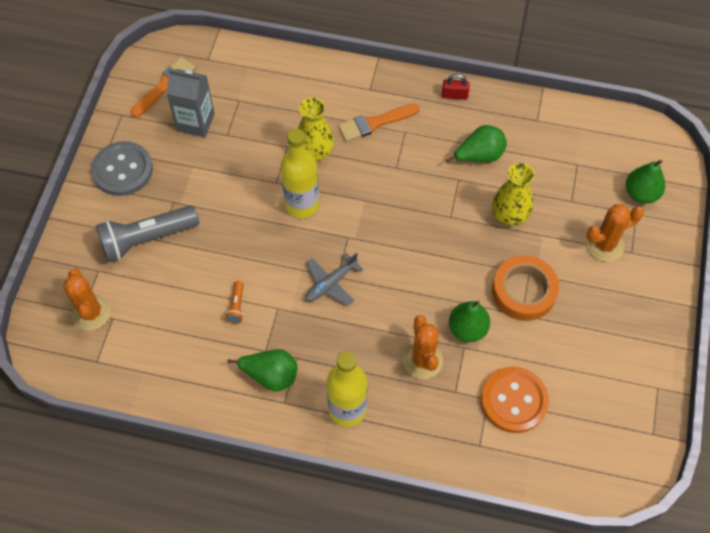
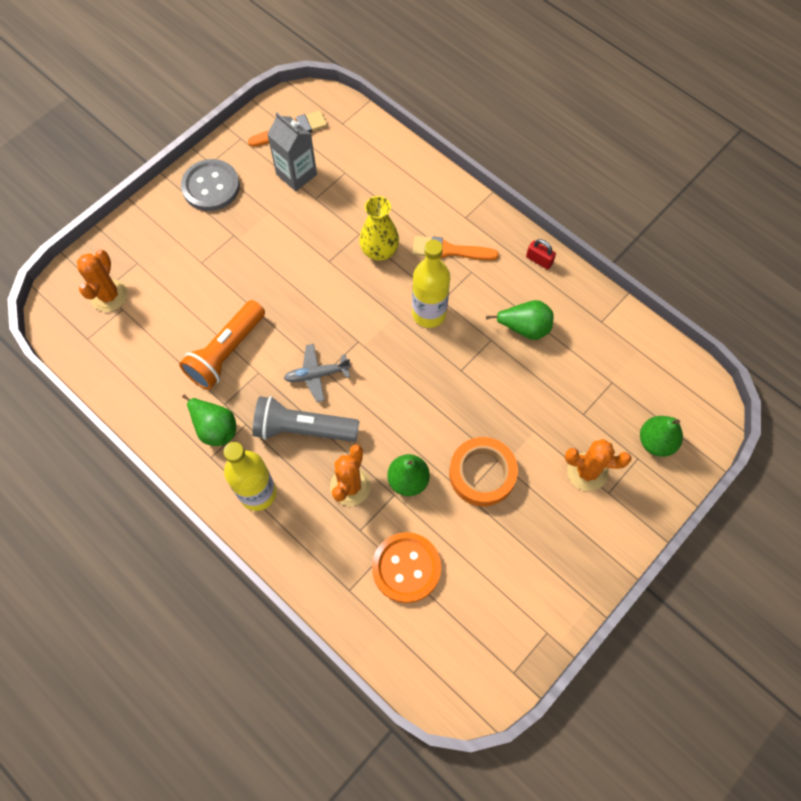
camera: 30 degrees right, 5 degrees up
(147, 239) = (192, 256): grey flashlight -> grey flashlight (303, 428)
(236, 306) = (226, 352): orange flashlight -> orange flashlight, size x2.36
(302, 205) = (338, 292): yellow bottle -> yellow bottle (429, 313)
(509, 215) = (516, 397): yellow vase -> none

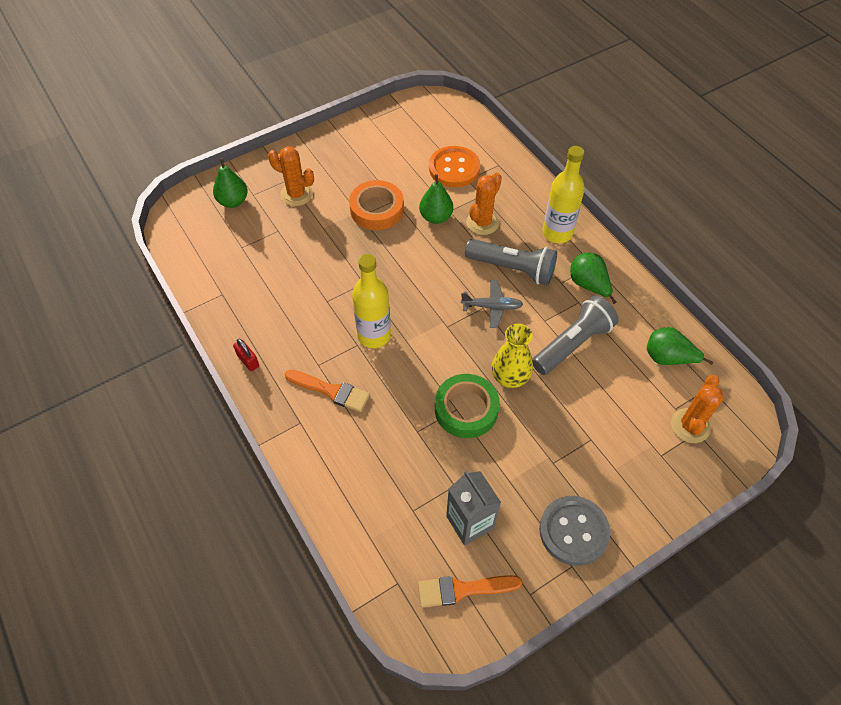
camera: 165 degrees left, 10 degrees down
(226, 352) = (573, 344): orange flashlight -> grey flashlight
(320, 263) = (466, 409): none -> green tape
(379, 251) = (401, 407): yellow vase -> yellow vase (510, 377)
(524, 328) = (292, 304): green pear -> green pear (668, 358)

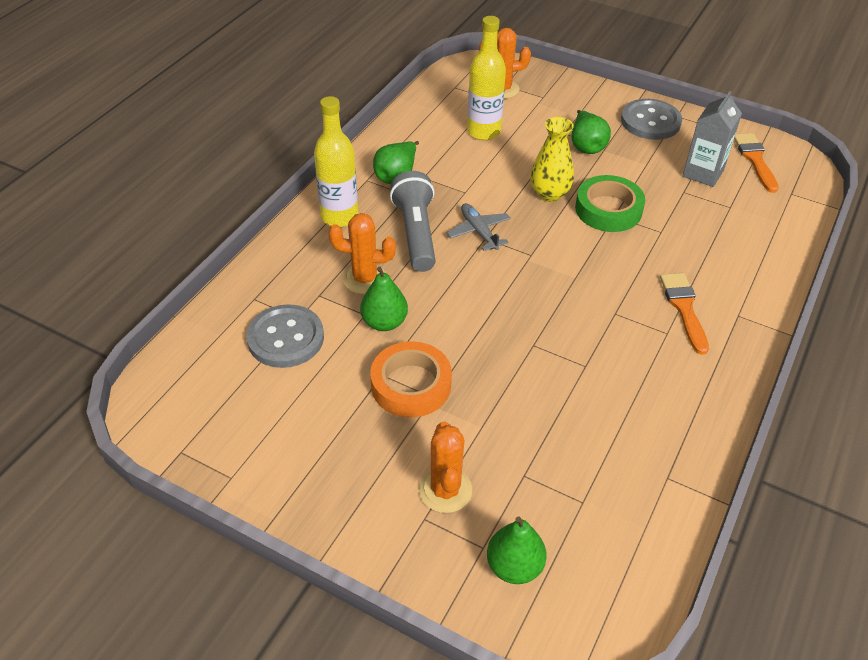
camera: 120 degrees left, 10 degrees down
(248, 360) = (721, 396): red padlock -> none
(374, 335) = (592, 305): yellow bottle -> yellow bottle (483, 131)
(454, 168) = (285, 338): orange button -> grey button
(463, 589) = (755, 159): orange brush -> orange brush turned 150 degrees counterclockwise
(573, 344) = (477, 167): grey flashlight -> none
(668, 358) = (444, 112): green pear -> green pear (586, 146)

